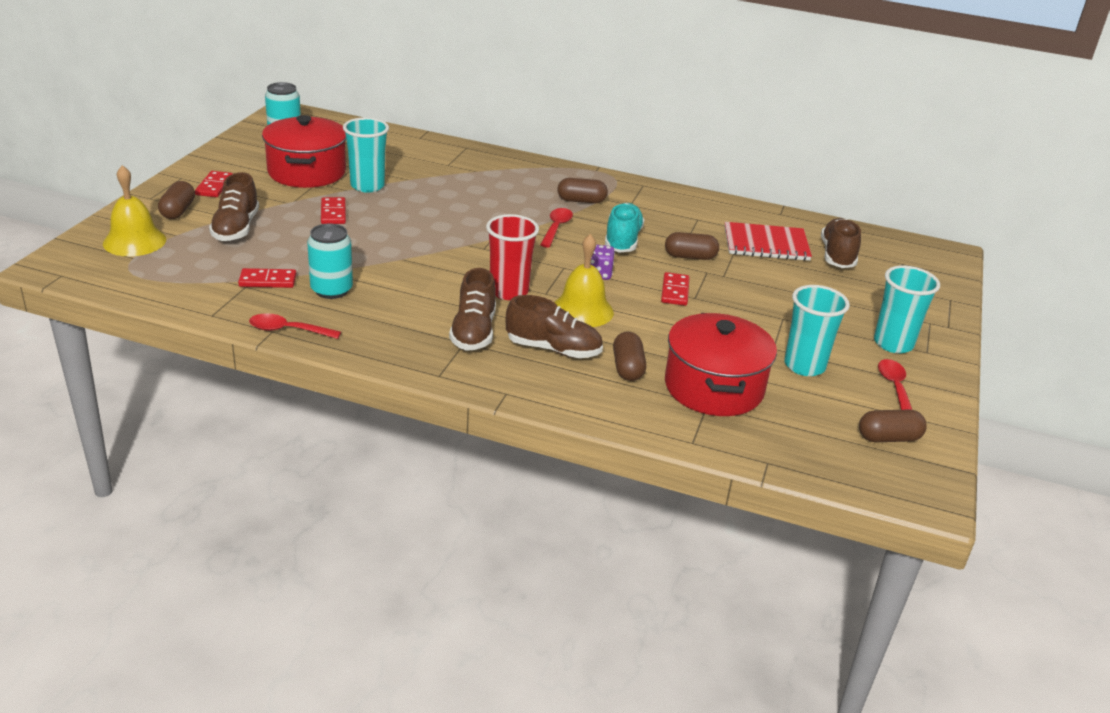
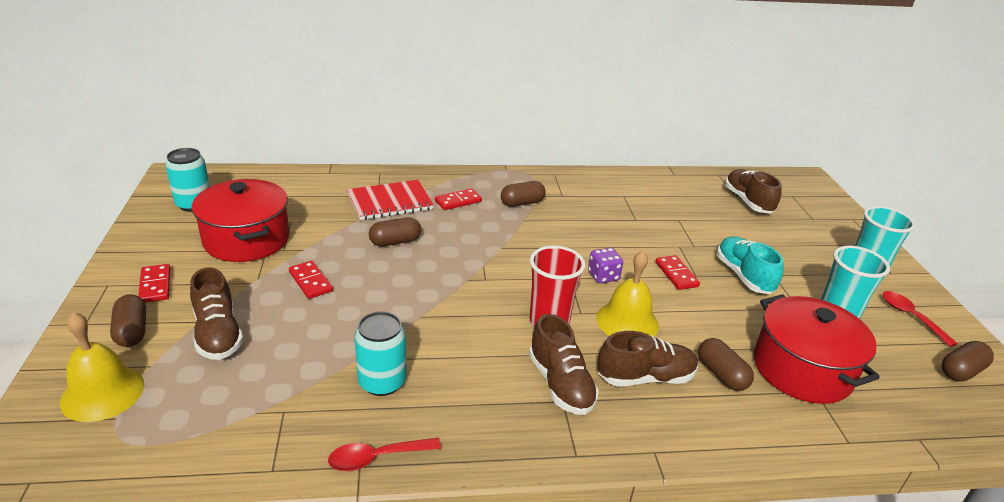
camera: 25 degrees left, 0 degrees up
(267, 281) = (304, 394): red domino -> red domino (458, 201)
(367, 186) = (320, 239): turquoise cup -> none
(556, 228) = (527, 237): red spoon -> none
(622, 240) = (590, 234): turquoise shoe -> turquoise shoe (743, 276)
(690, 257) = (653, 235): brown capsule -> brown capsule (395, 242)
(766, 244) = (692, 205): red notebook -> red notebook (390, 202)

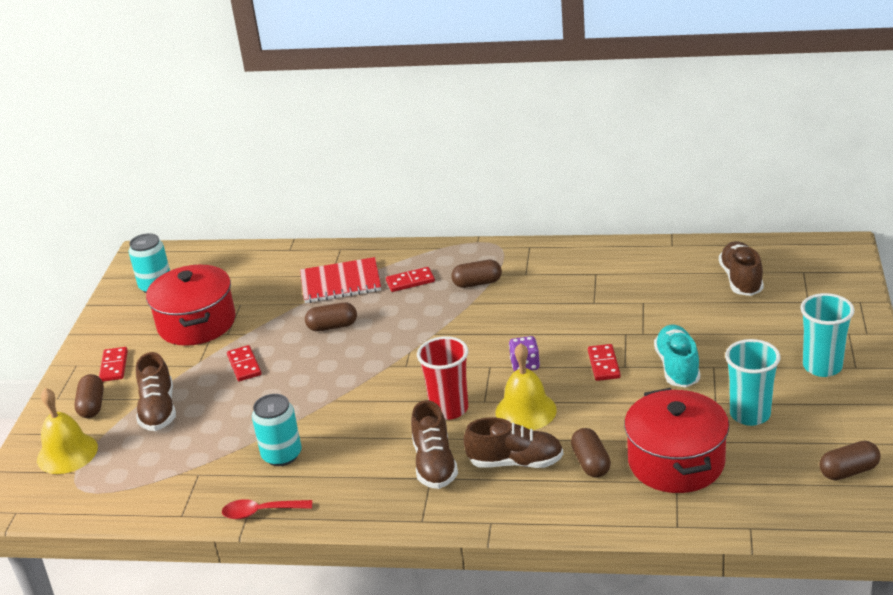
camera: 20 degrees right, 0 degrees up
(910, 317) = (838, 415): red spoon -> none

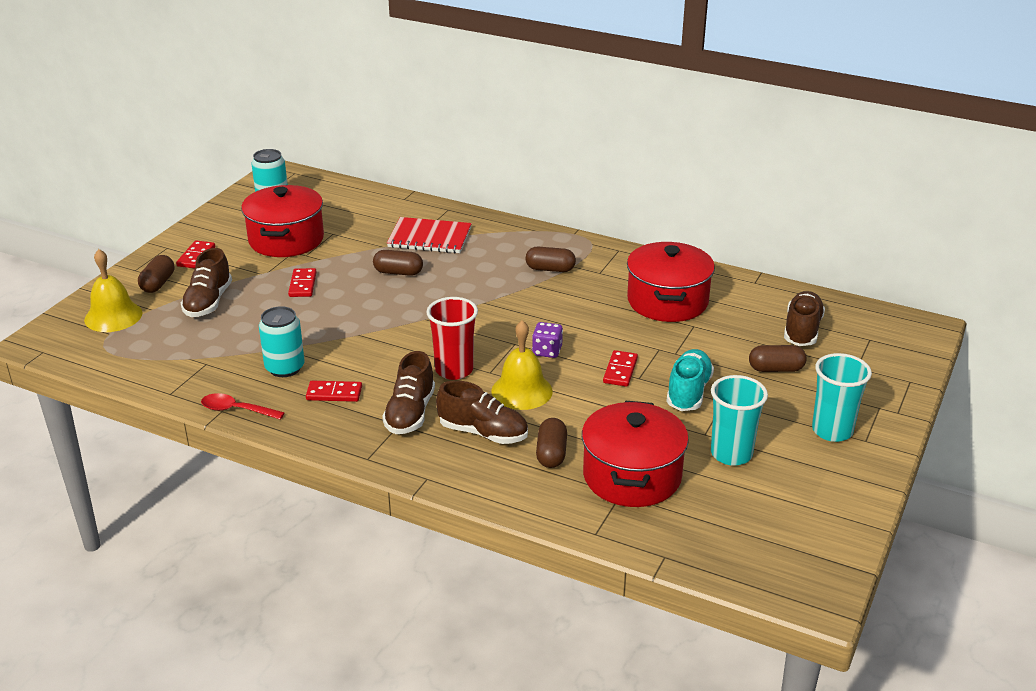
camera: 15 degrees right, 0 degrees up
(410, 281) = (491, 252): red domino -> red domino (334, 393)
(605, 285) = (667, 301): none -> red pot
(848, 471) = (795, 534): brown capsule -> brown capsule (776, 369)

